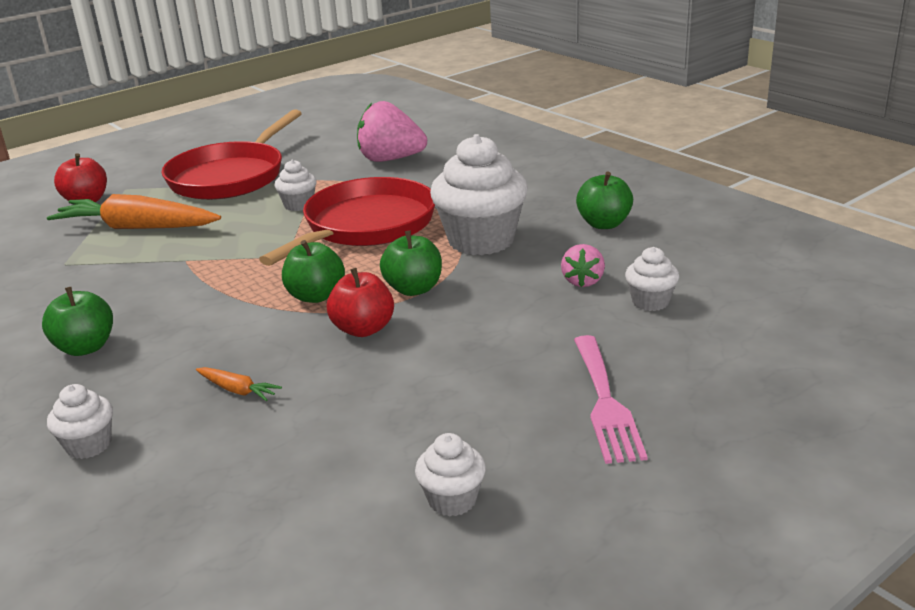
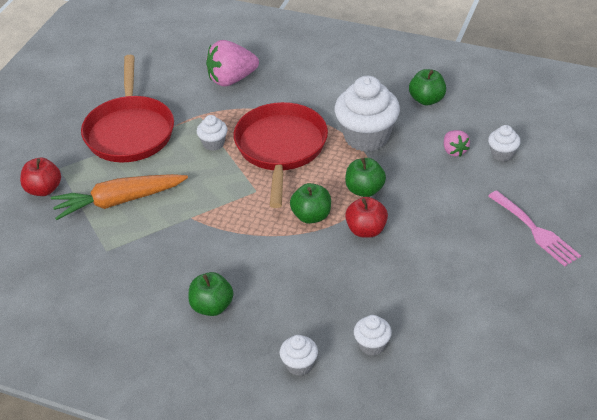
camera: 30 degrees left, 15 degrees up
(237, 390) = (341, 298): orange carrot -> none
(452, 500) = (515, 315): white cupcake -> white cupcake (372, 345)

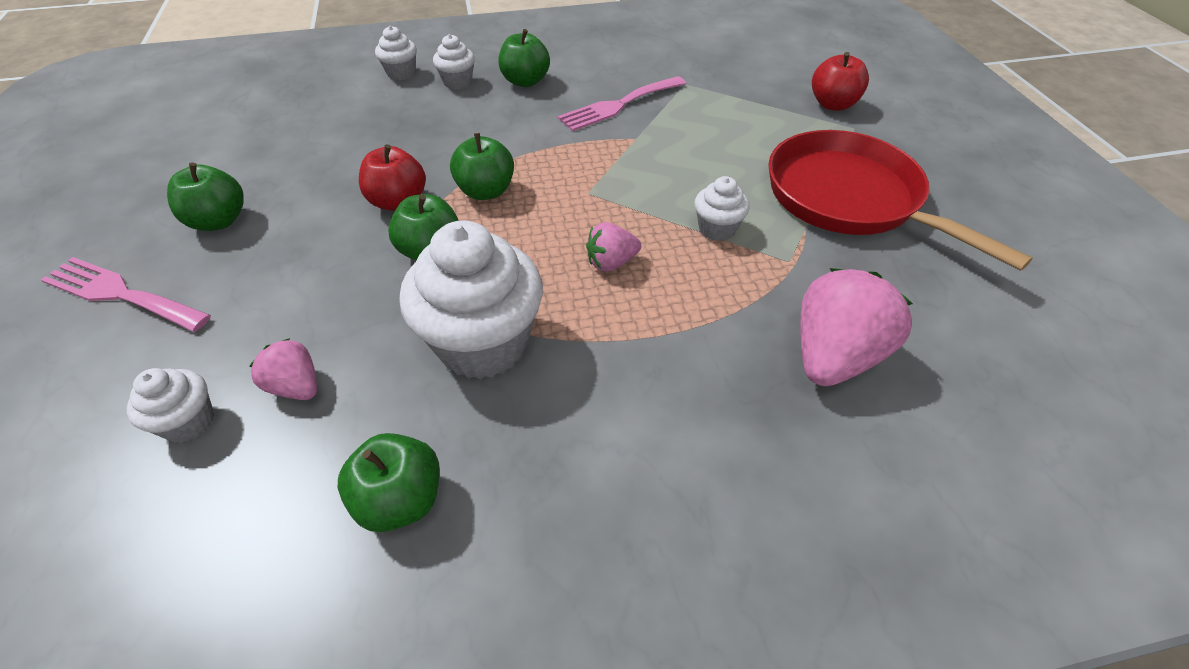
camera: 145 degrees right, 5 degrees up
(119, 201) = (737, 123): orange carrot -> none
(172, 250) = (618, 105): none -> pink fork
(281, 148) = (611, 262): red pan -> pink strawberry
(372, 345) = (333, 106): white cupcake -> white cupcake (458, 82)
(477, 260) = (219, 221): none -> green apple

